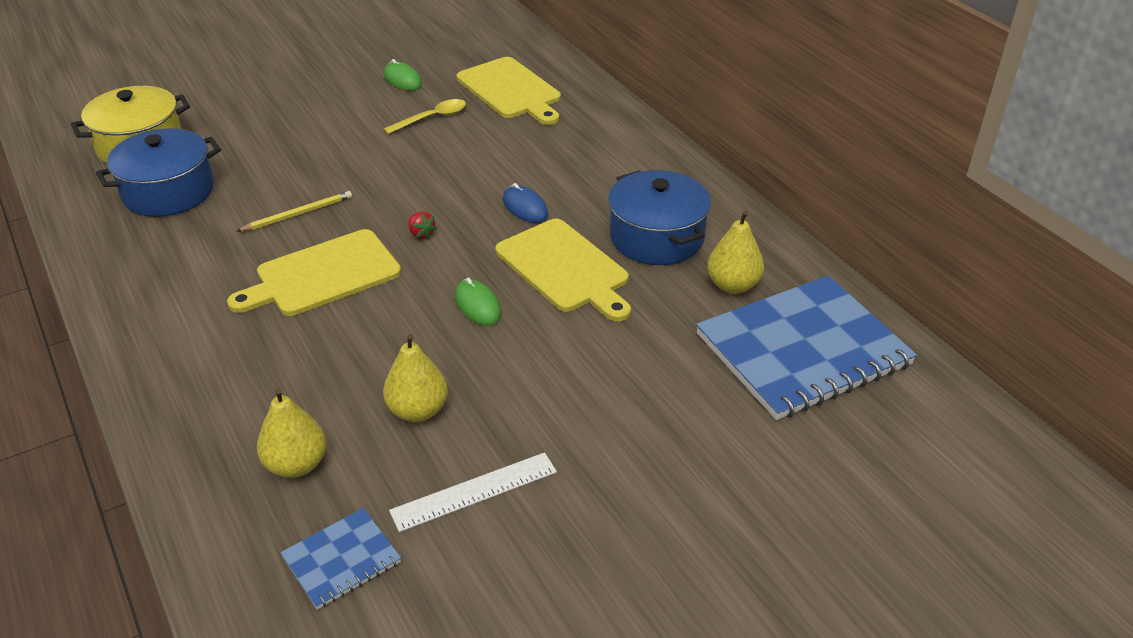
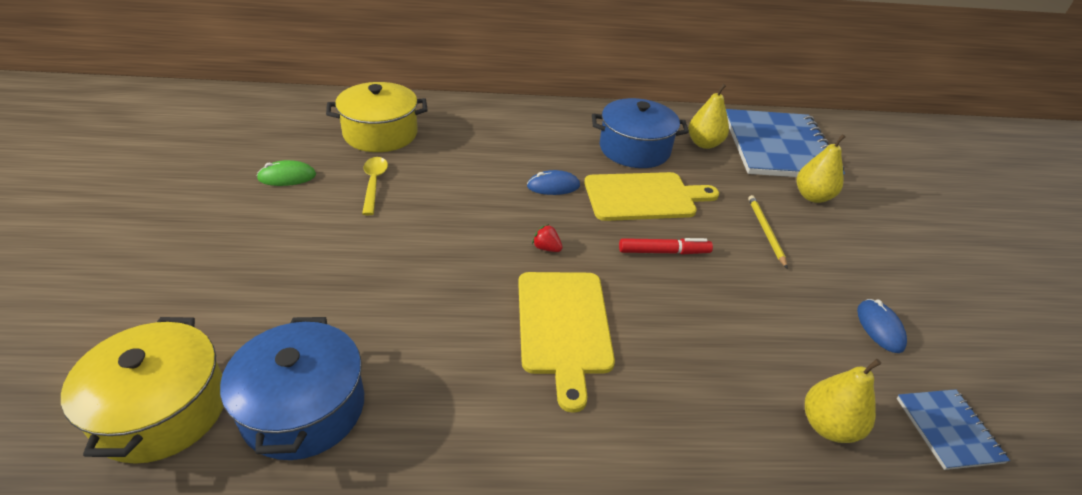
camera: 65 degrees left, 0 degrees up
(298, 214) = (449, 313): yellow pencil -> yellow pencil (765, 231)
(418, 410) = (780, 327): yellow pear -> yellow pear (812, 196)
(421, 234) = (546, 248): red strawberry -> red strawberry turned 135 degrees counterclockwise
(474, 491) = (880, 328): white ruler -> blue mouse
(477, 305) = (664, 252): green mouse -> red marker
(511, 90) = (380, 133): yellow cutting board -> yellow pot

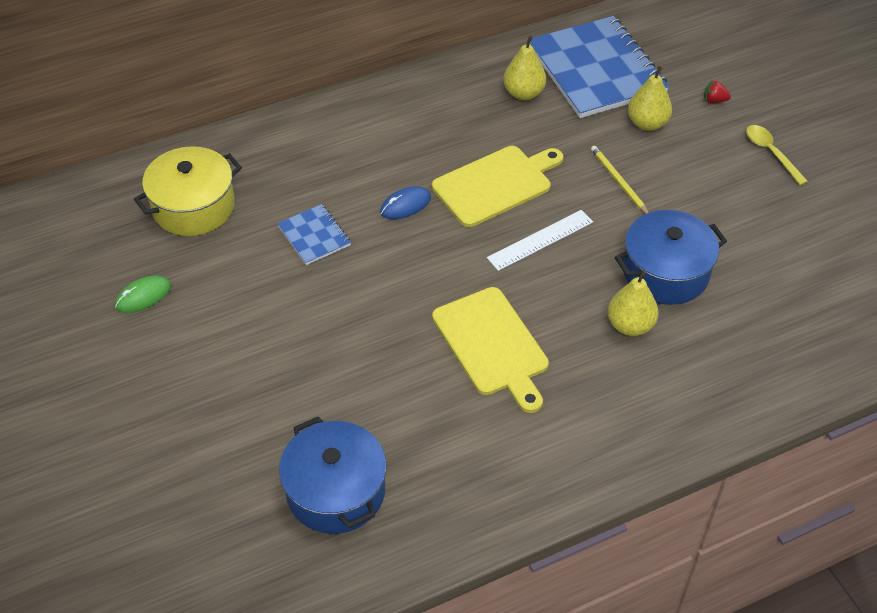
camera: 20 degrees left, 10 degrees up
(162, 410) = (230, 537): yellow pot -> none
(374, 184) = (234, 270): yellow spoon -> yellow spoon (771, 153)
(546, 248) = (437, 277): red strawberry -> red strawberry (714, 100)
(634, 149) = (459, 127): blue pot -> blue pot (665, 272)
(664, 252) = (540, 240): red marker -> white ruler
(828, 426) = (721, 346): yellow pear -> yellow pear (630, 325)
(880, 328) = (738, 245): blue mouse -> none
(948, 430) = (804, 314): blue notebook -> blue notebook (314, 236)

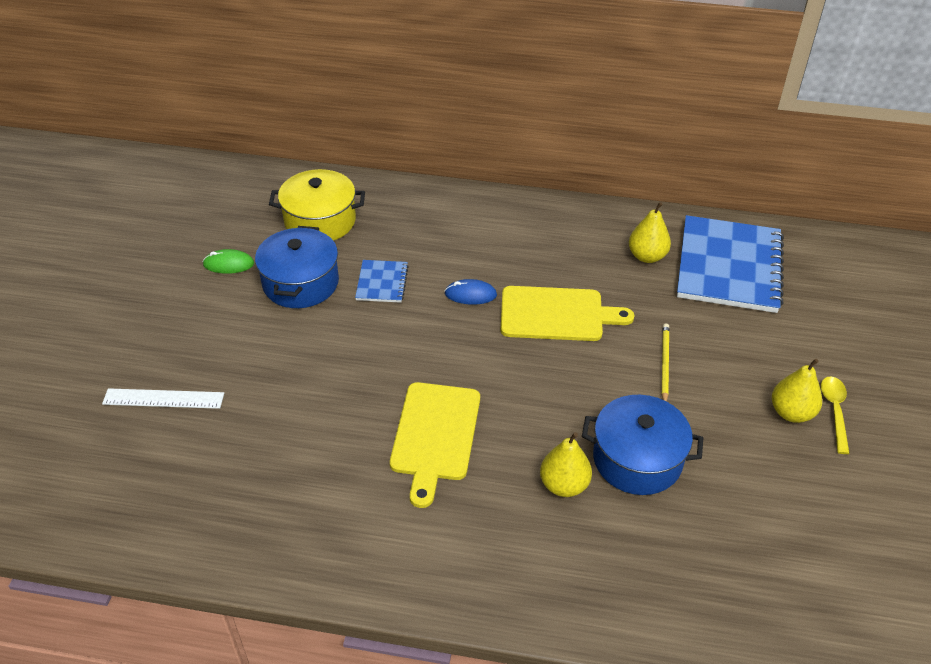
camera: 35 degrees right, 5 degrees down
(336, 491) = (216, 475): blue pot -> blue pot (300, 283)
(540, 240) = (552, 375): white ruler -> white ruler (163, 398)
(647, 123) = (735, 330): yellow pear -> yellow pear (791, 412)
(714, 100) = (818, 340): red strawberry -> none

